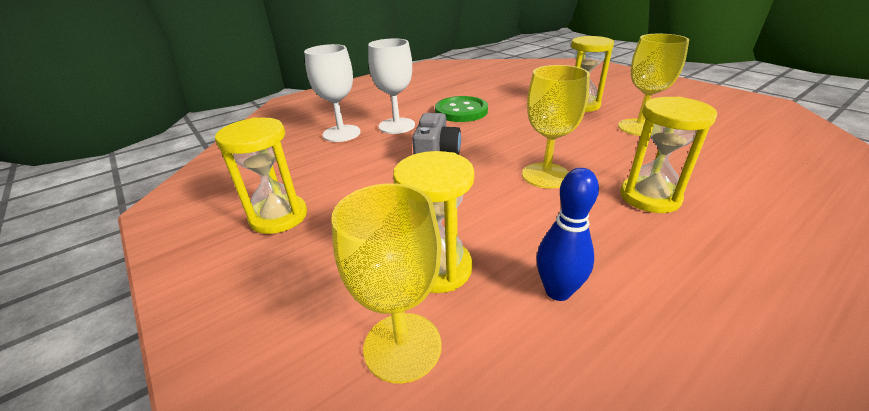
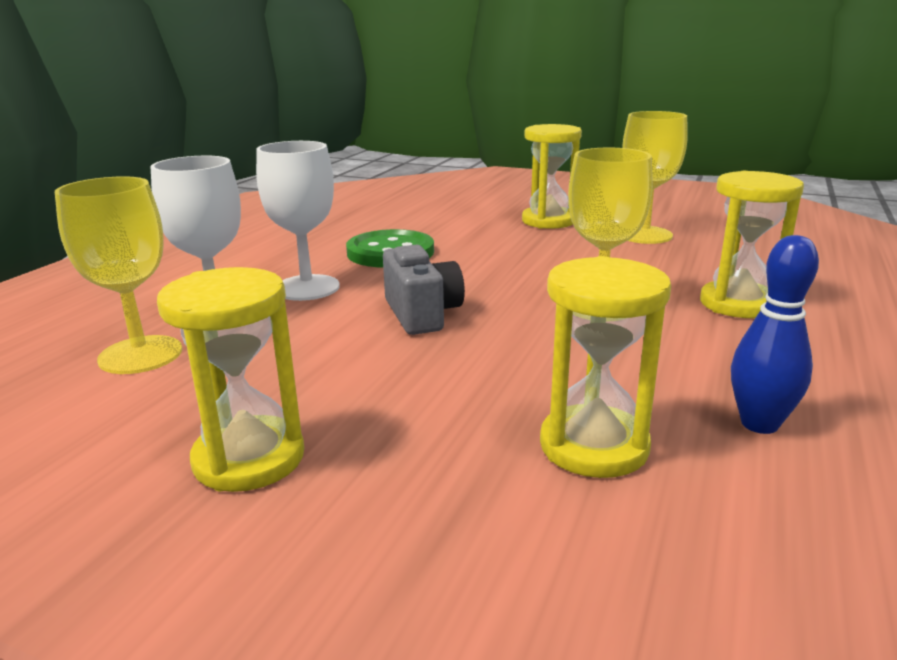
camera: 30 degrees left, 10 degrees down
(402, 346) = (660, 549): yellow goblet -> yellow goblet (140, 355)

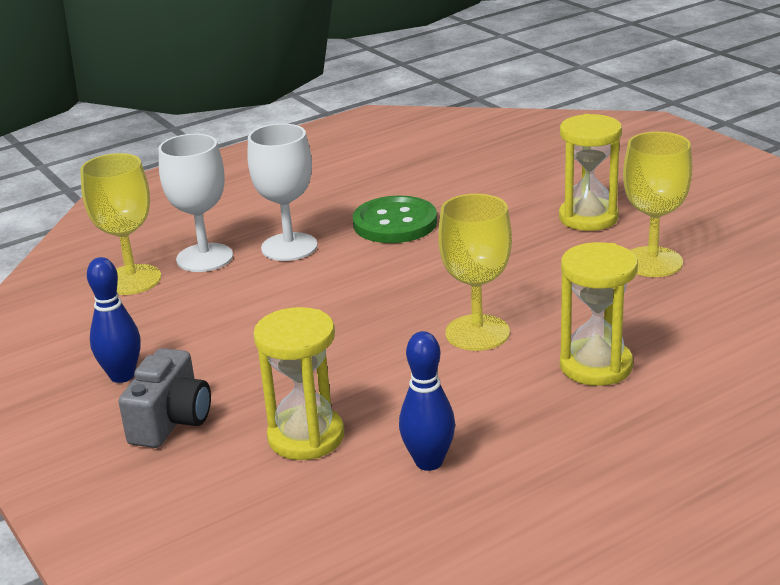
camera: 35 degrees right, 5 degrees up
(249, 458) = (122, 376): yellow hourglass -> blue bowling pin
(422, 314) = (337, 299): grey camera -> grey camera (171, 421)

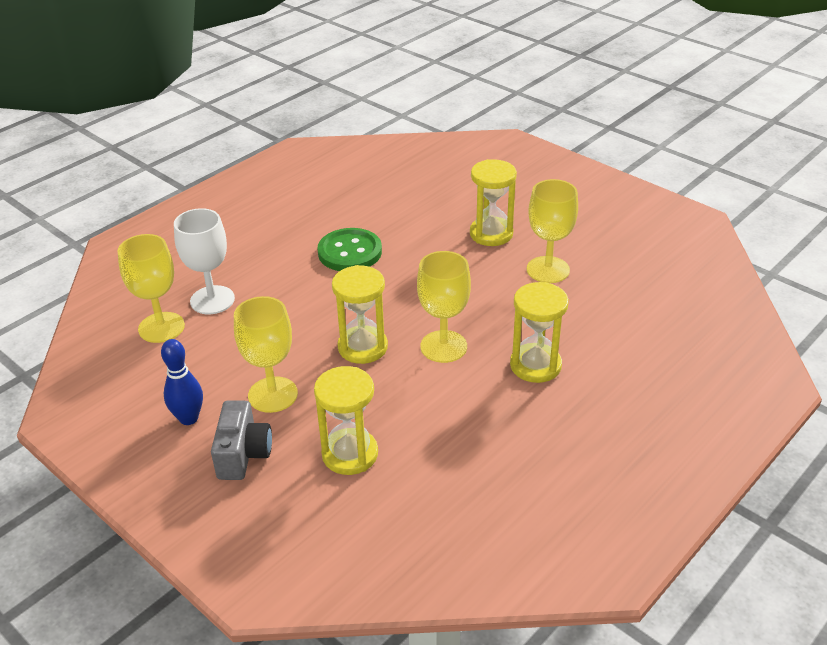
camera: 15 degrees left, 10 degrees up
(235, 362) = (273, 394): none -> yellow goblet
(289, 247) = (276, 283): white goblet -> none
(370, 323) = (362, 347): none -> yellow hourglass
(429, 462) = (445, 463): blue bowling pin -> none

